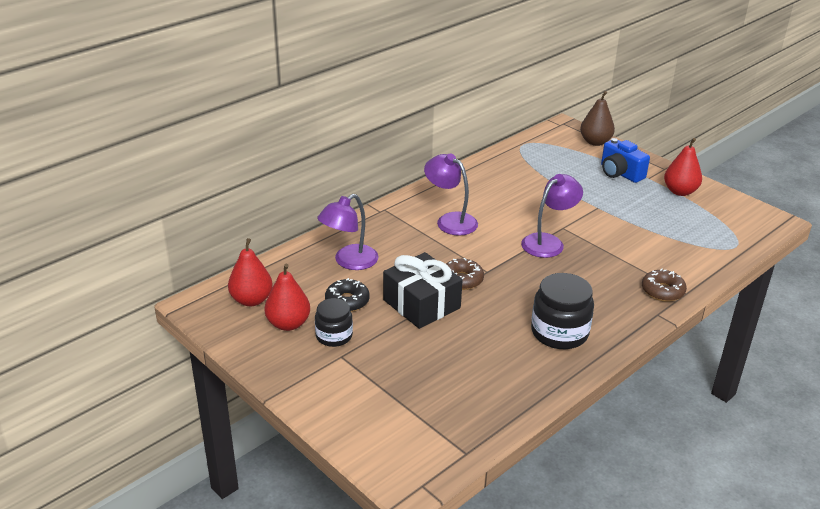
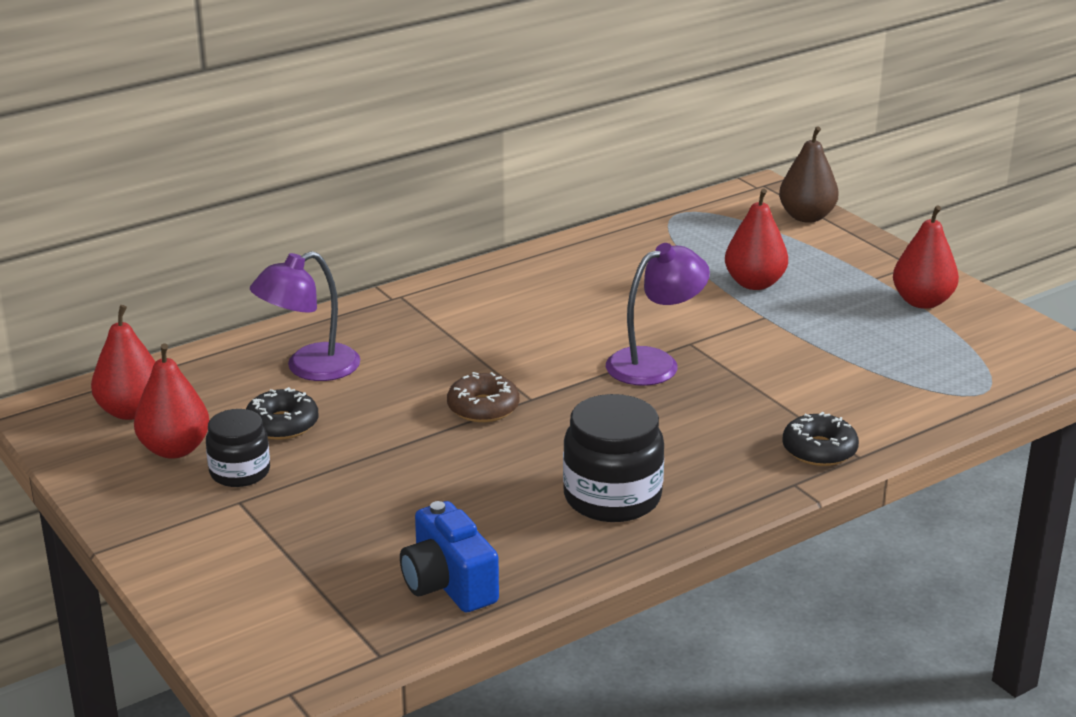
camera: 10 degrees right, 5 degrees down
(421, 304) = (401, 437): black gift -> none
(450, 220) = (502, 320): purple lamp -> none
(583, 186) = (754, 283): none -> red pear
(620, 173) = (828, 267): blue camera -> blue camera (448, 584)
(662, 291) = (819, 450): brown donut -> black donut

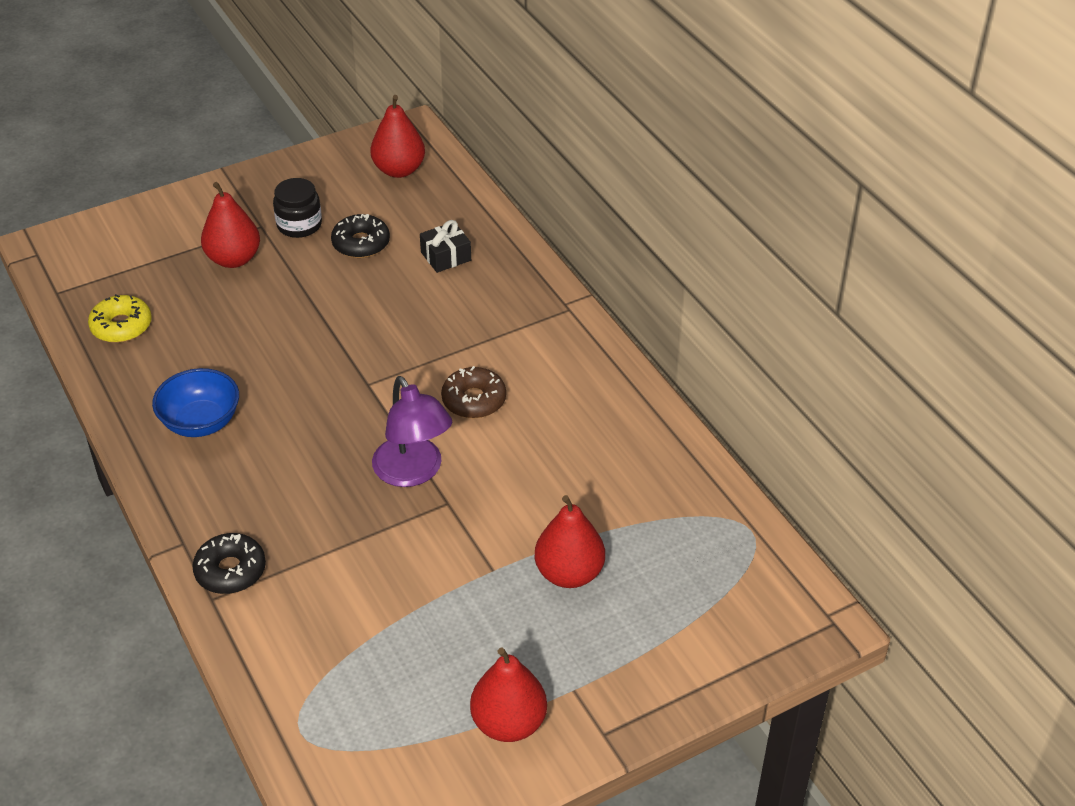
camera: 95 degrees right, 15 degrees up
(175, 449) = (339, 193): red pear -> red pear (234, 259)
(309, 368) = (446, 256): purple lamp -> black gift
(448, 584) = (121, 326): blue camera -> yellow donut
(483, 408) = (359, 354): brown donut -> brown donut (474, 400)
(612, 497) = (201, 422): black jar -> blue bowl
(806, 217) = (740, 651): brown pear -> none

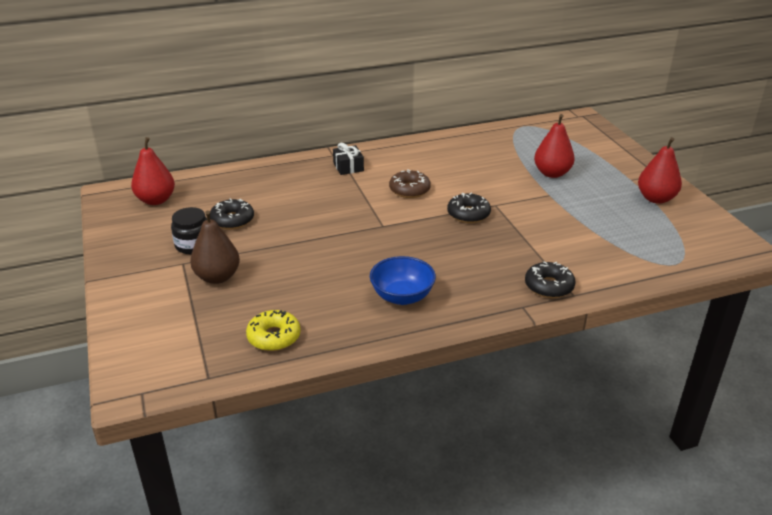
camera: 80 degrees left, 10 degrees down
(234, 259) = (217, 277): red pear -> brown pear
(413, 472) = (468, 214): purple lamp -> black donut
(446, 256) = (266, 189): black gift -> black gift (348, 167)

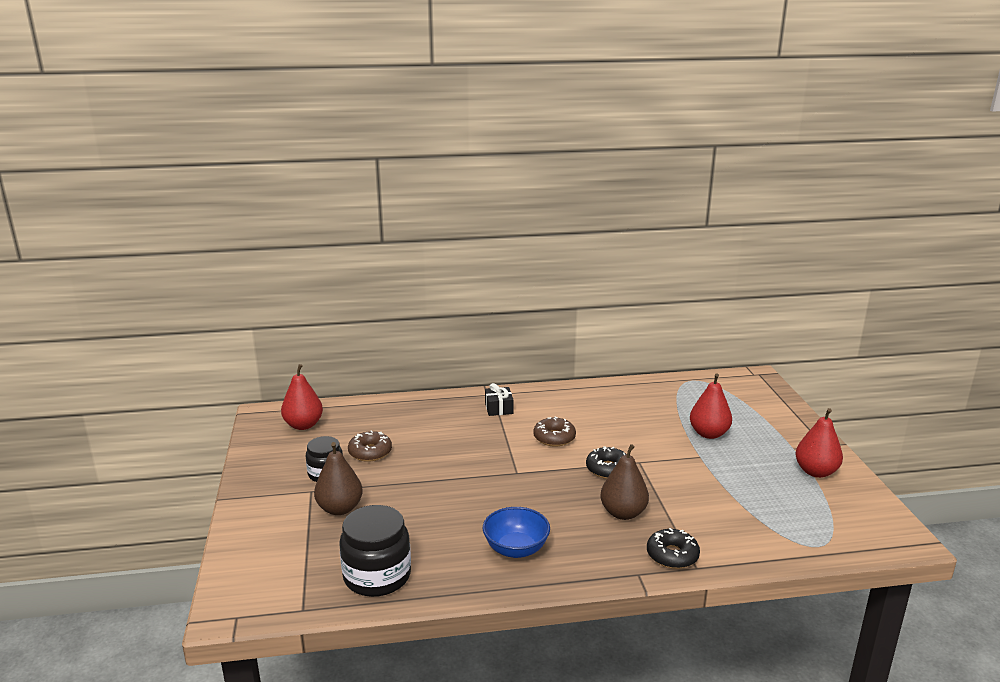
camera: 10 degrees right, 10 degrees down
(232, 220) = (370, 452): black donut -> brown donut
(274, 337) = (377, 576): yellow donut -> black jar
(493, 253) = (623, 513): none -> brown pear

